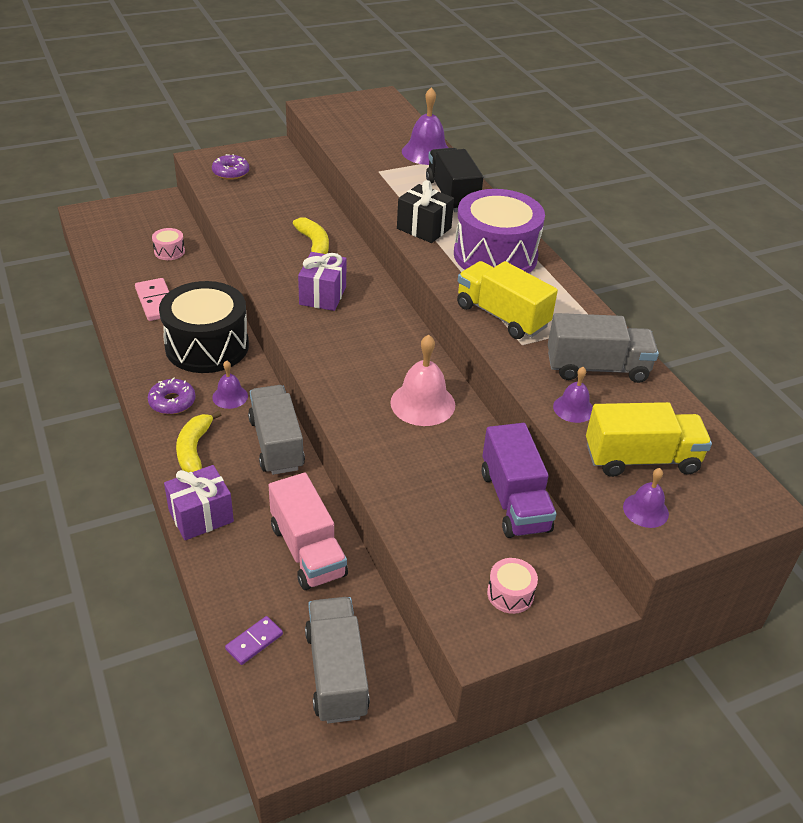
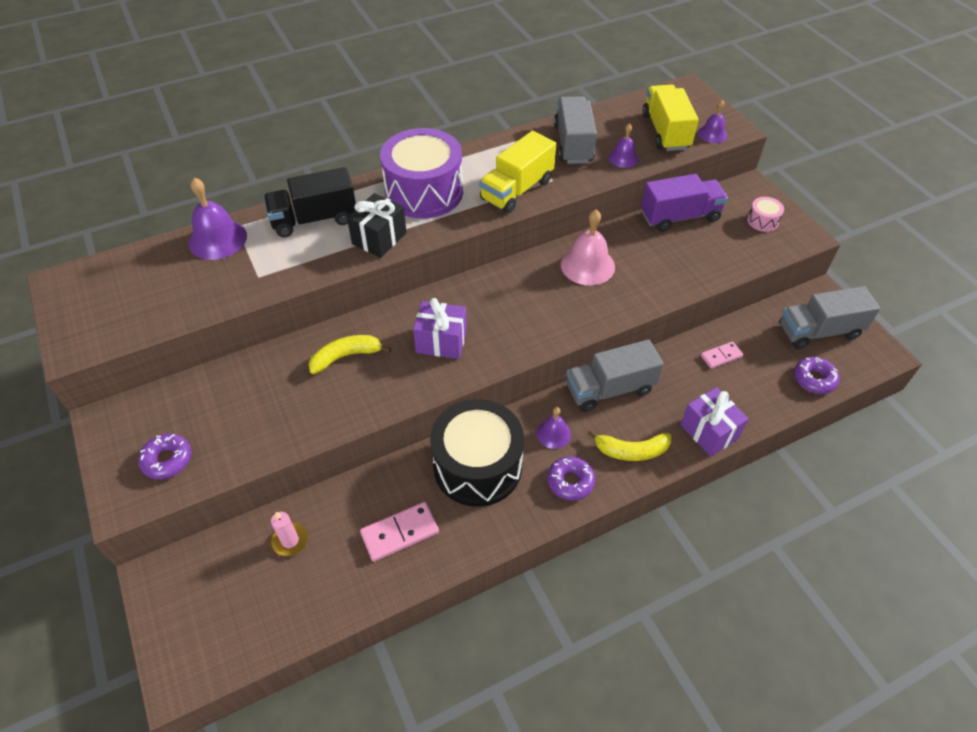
camera: 90 degrees left, 10 degrees up
(169, 251) = (290, 540): pink drum -> pink candle
(254, 641) = (814, 379): purple domino -> purple donut
(308, 550) = (721, 356): pink truck -> pink domino

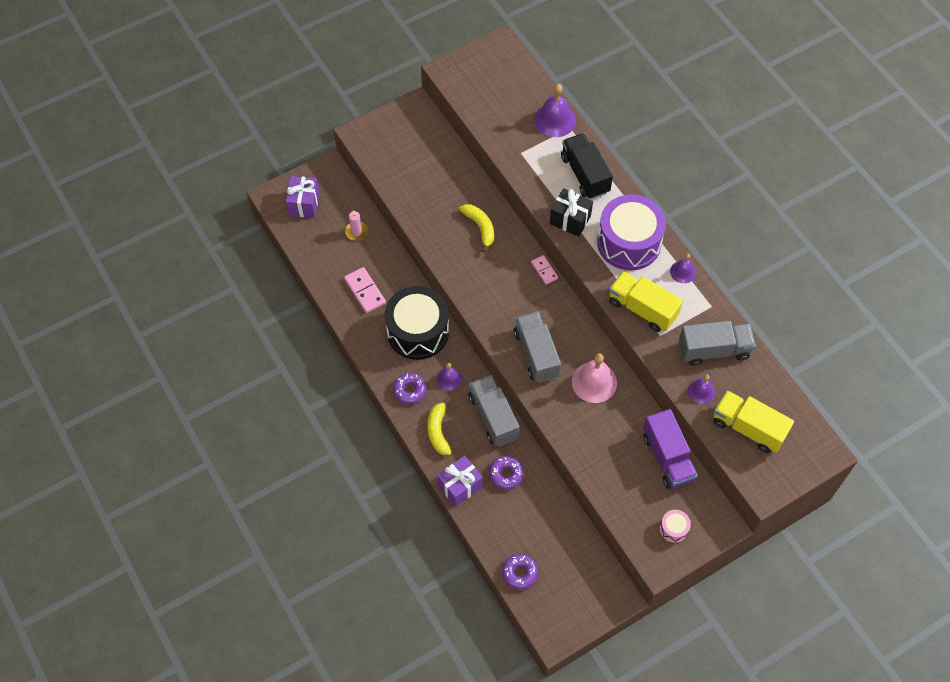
camera: 85 degrees right, 10 degrees up
(167, 460) = (389, 147): purple donut -> purple donut (505, 475)
(441, 341) = (500, 285): purple gift -> purple gift (304, 204)
(665, 132) = (748, 428): yellow truck -> yellow truck turned 135 degrees counterclockwise
(712, 134) = (753, 470): purple bell -> purple bell (683, 272)
(721, 356) = (536, 502): pink domino -> pink domino (544, 270)
(819, 331) = (573, 586): grey truck -> grey truck (536, 354)

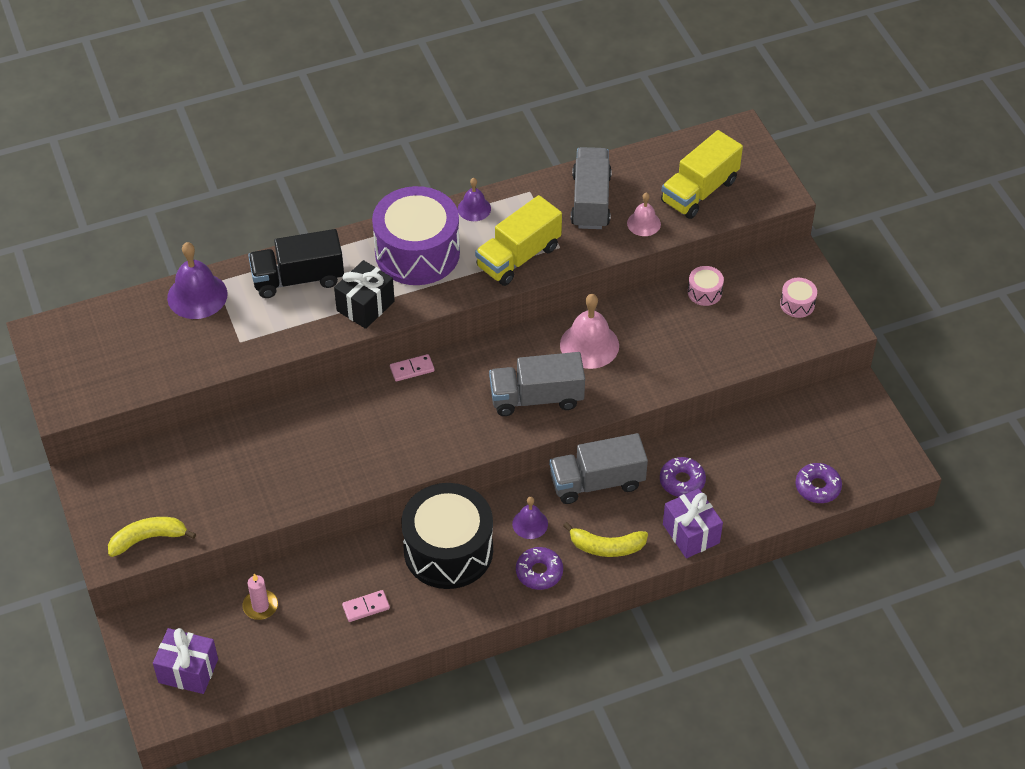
camera: 80 degrees left, 10 degrees down
(365, 291) = (366, 607): pink domino -> pink domino, size x0.63
(480, 227) = (323, 429): yellow banana -> yellow banana (148, 539)
(667, 457) = (704, 292): purple truck -> pink drum
(701, 391) = (643, 223): purple bell -> pink bell

